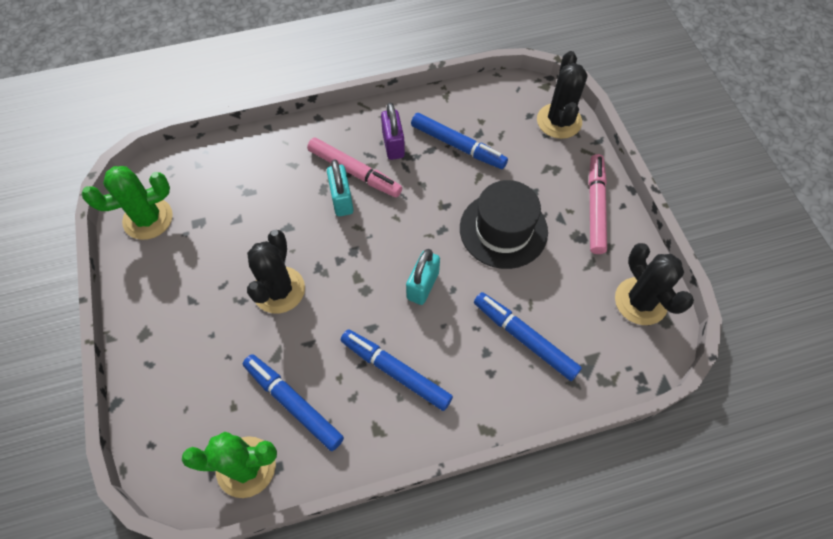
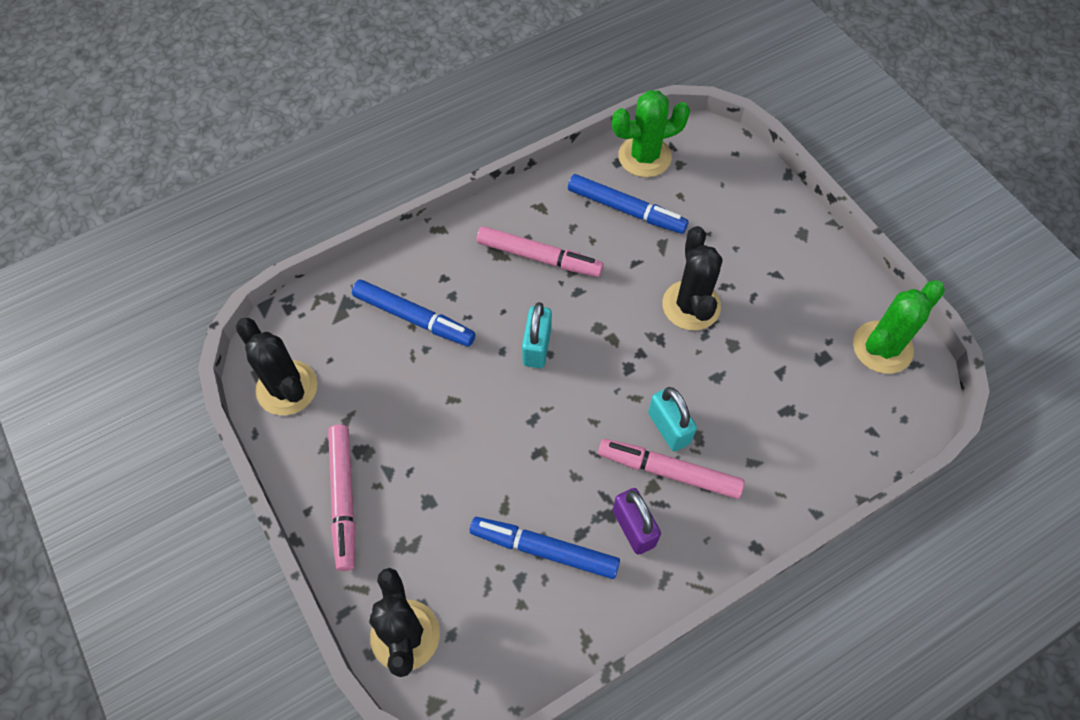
camera: 165 degrees right, 0 degrees up
(395, 371) = (539, 257): blue marker -> pink marker
(503, 230) = (458, 437): black hat -> none

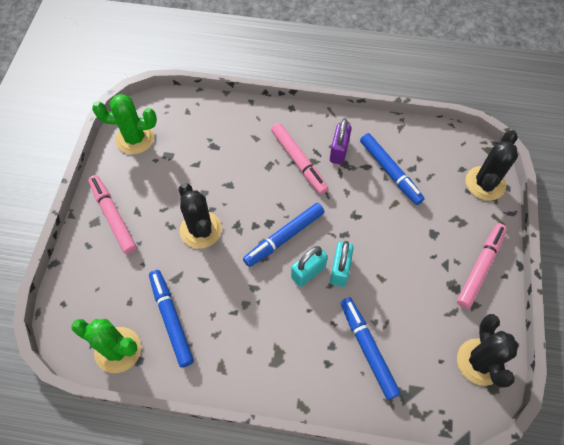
camera: 140 degrees left, 0 degrees up
(539, 257) = (256, 329): pink marker -> pink marker (113, 216)
(596, 364) = (284, 237): none -> blue marker
(669, 428) = (279, 180): turquoise padlock -> turquoise padlock (340, 270)
(691, 305) = (201, 230): black cactus -> black cactus turned 60 degrees counterclockwise

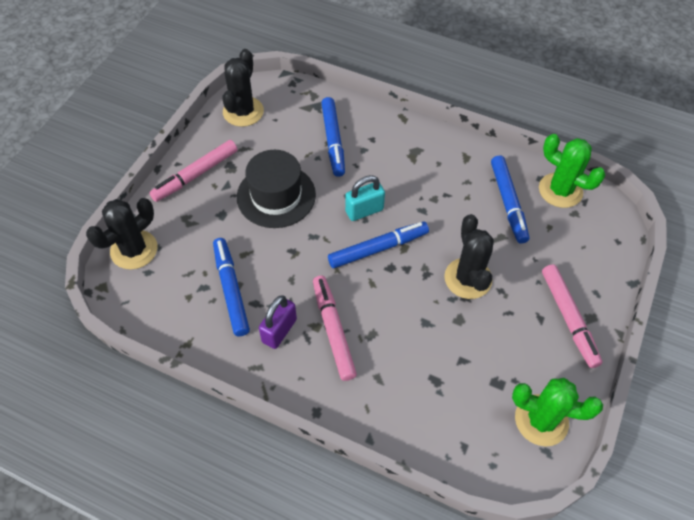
camera: 165 degrees left, 5 degrees down
(340, 270) = (332, 205): turquoise padlock -> none
(395, 266) = (276, 196): none -> black hat

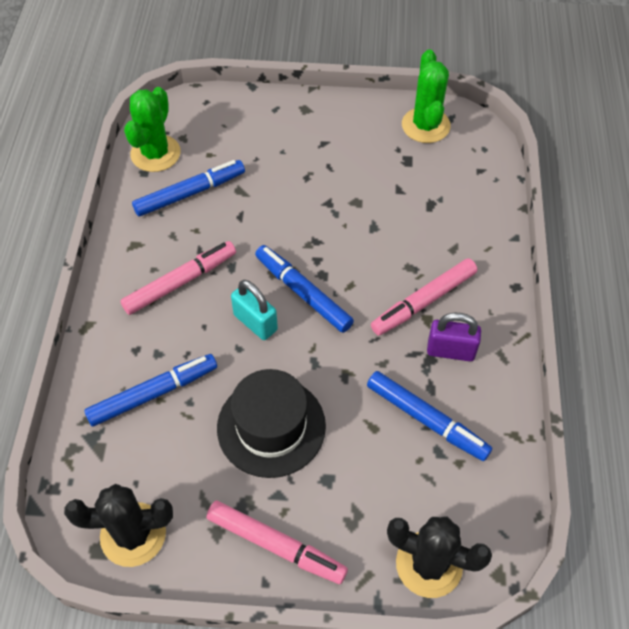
camera: 110 degrees left, 0 degrees up
(231, 289) = (426, 420): blue marker -> blue marker turned 105 degrees counterclockwise
(468, 278) = (305, 206): black cactus -> none
(568, 318) = (313, 124): pink marker -> pink marker (180, 282)

